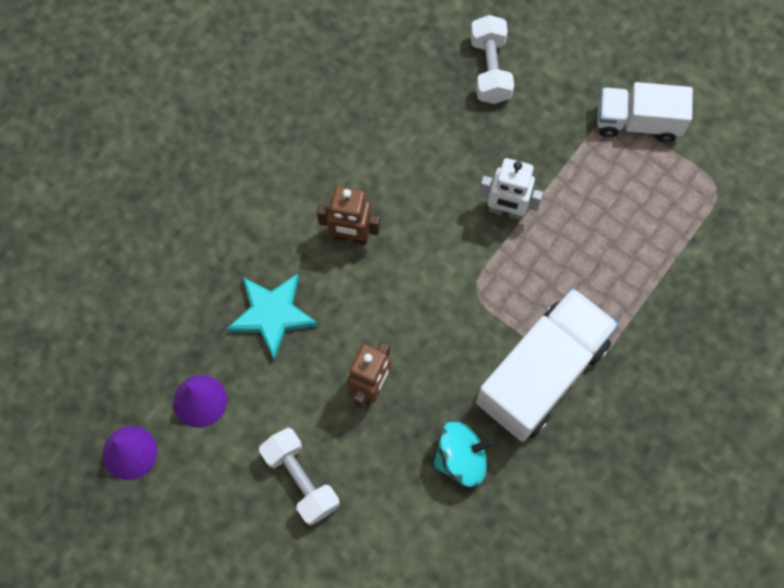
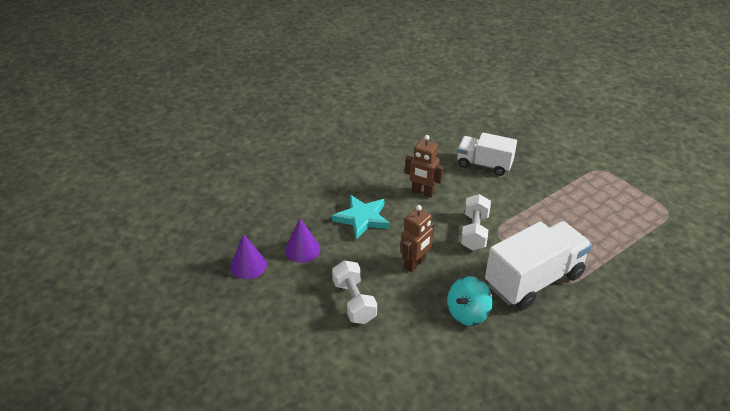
camera: 15 degrees right, 30 degrees down
(461, 458) = (467, 313): turquoise spinning top -> turquoise spinning top turned 135 degrees clockwise
(490, 69) = (526, 137): white dumbbell -> white dumbbell (474, 232)
(506, 211) = (524, 198): white robot -> none
(637, 122) = (617, 174): white truck -> white truck (484, 164)

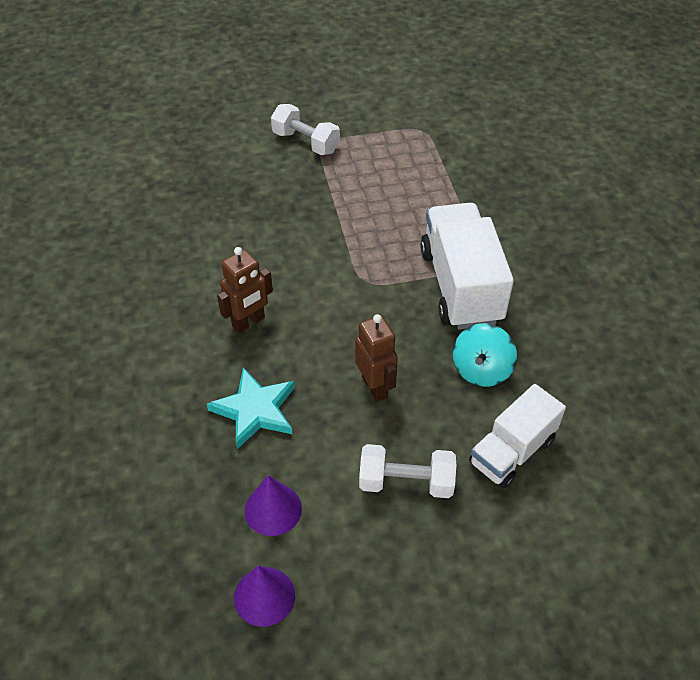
camera: 65 degrees left, 10 degrees up
(467, 313) = (481, 370): turquoise spinning top -> turquoise spinning top turned 45 degrees clockwise
(474, 232) = (354, 302): white dumbbell -> white dumbbell (306, 142)
(484, 164) = (240, 237): white truck -> white truck (512, 451)

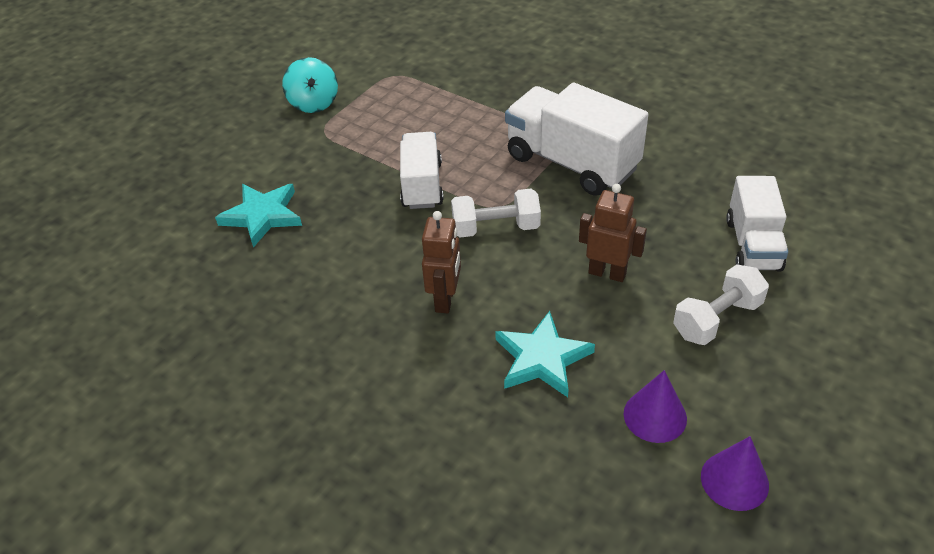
camera: 40 degrees left, 5 degrees down
(214, 181) = (262, 216): none -> turquoise star
(306, 142) = (306, 138): white dumbbell -> white dumbbell (496, 228)
(335, 229) = (422, 185): none -> white truck
(481, 370) = (662, 208): turquoise spinning top -> turquoise spinning top (313, 103)

